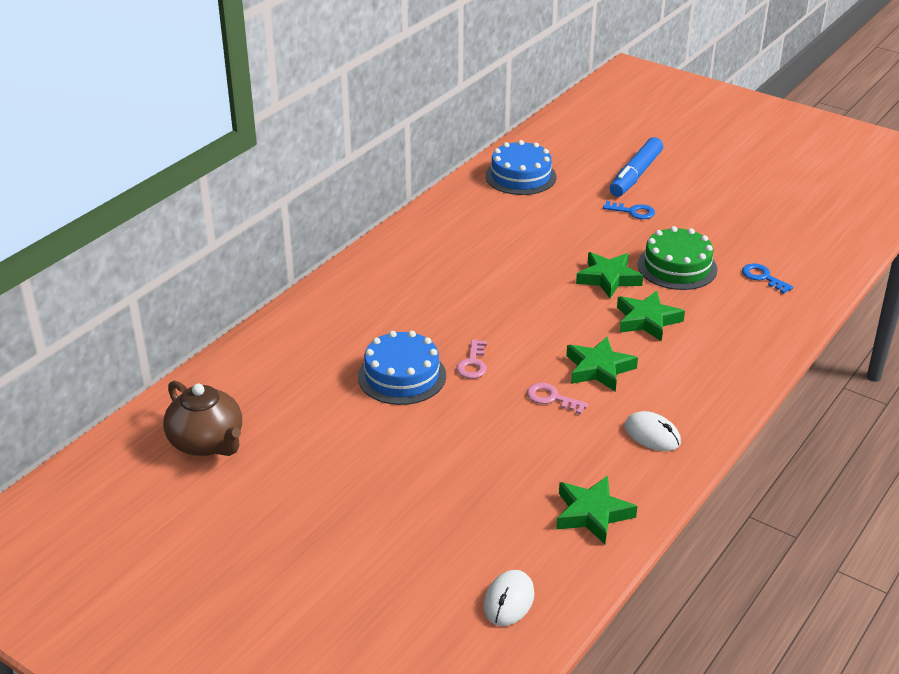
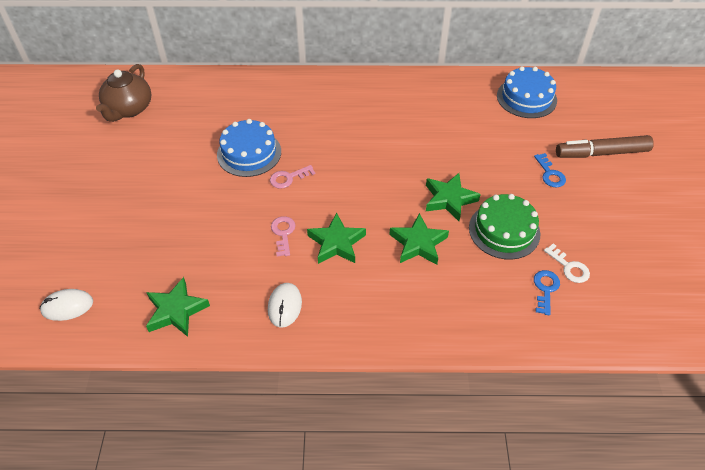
camera: 55 degrees right, 15 degrees up
(635, 175) = (601, 153): blue marker -> brown marker
(750, 254) = (569, 267): none -> white key

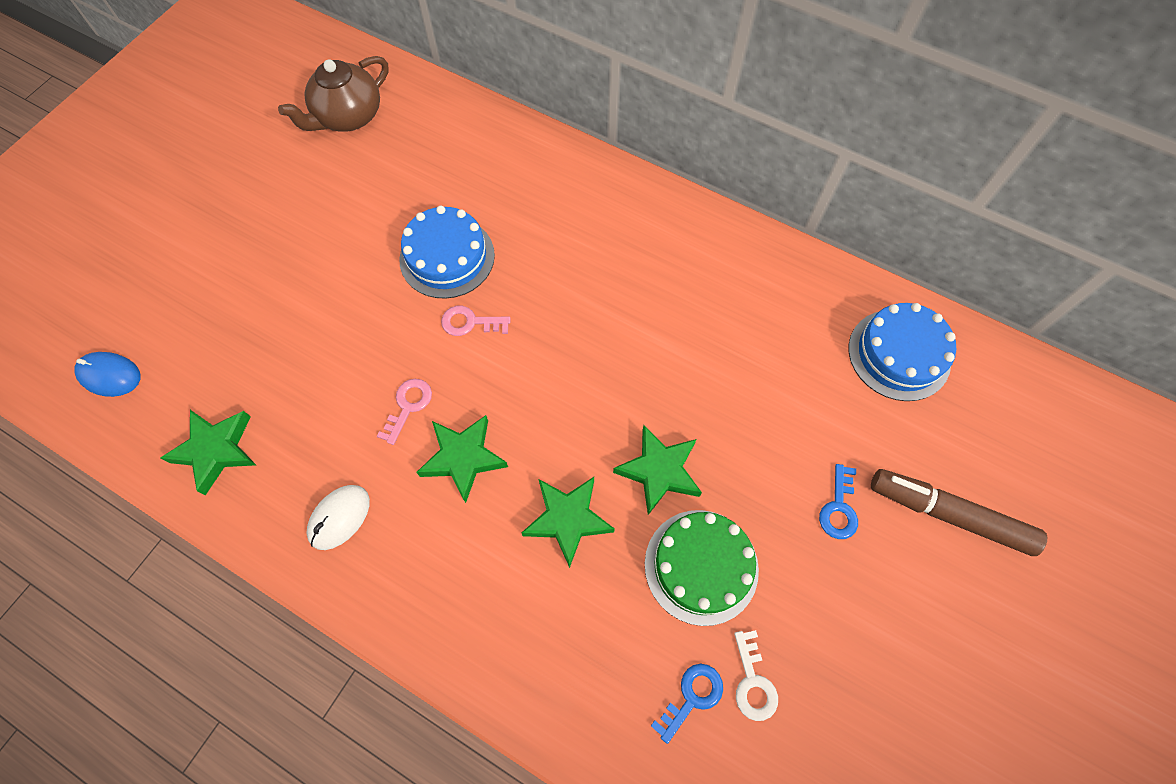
camera: 30 degrees right, 15 degrees up
(67, 306) = (110, 375): white mouse -> blue mouse

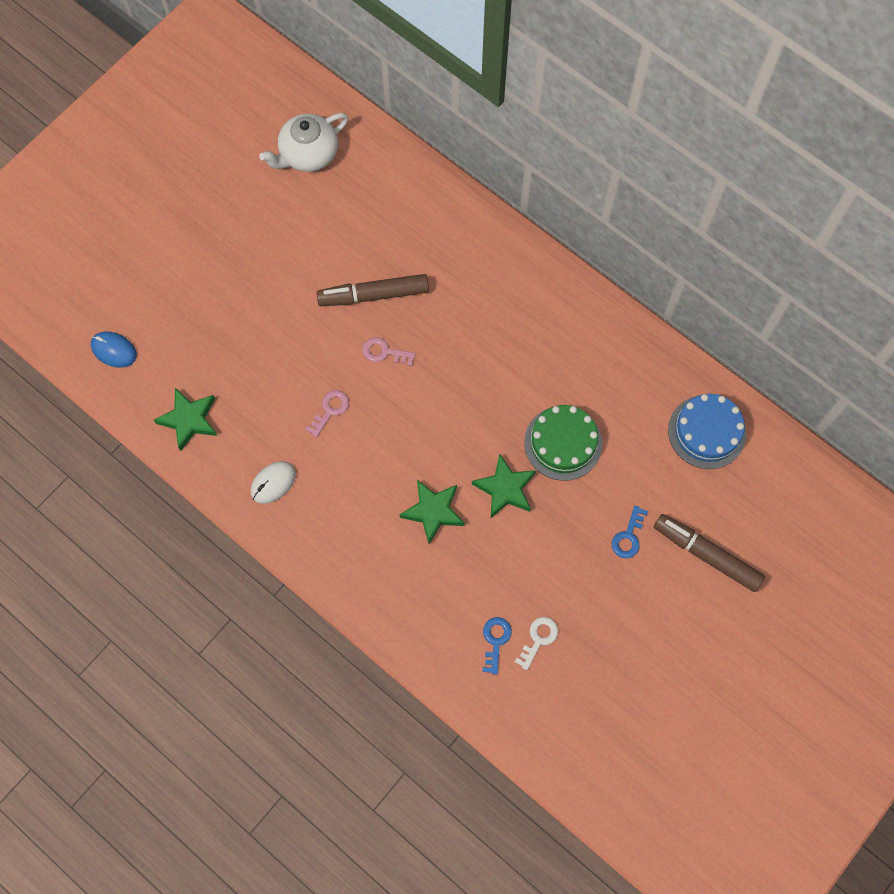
camera: 10 degrees right, 5 degrees up
(348, 117) = (308, 154): brown teapot -> white teapot
(447, 257) = (373, 295): blue cake -> brown marker
(463, 458) = (365, 455): green star -> none
(692, 697) = (495, 641): blue key -> blue key turned 45 degrees counterclockwise
(701, 566) = (520, 559): green cake -> green cake (563, 443)
(753, 682) = (538, 639): white key -> white key turned 150 degrees counterclockwise

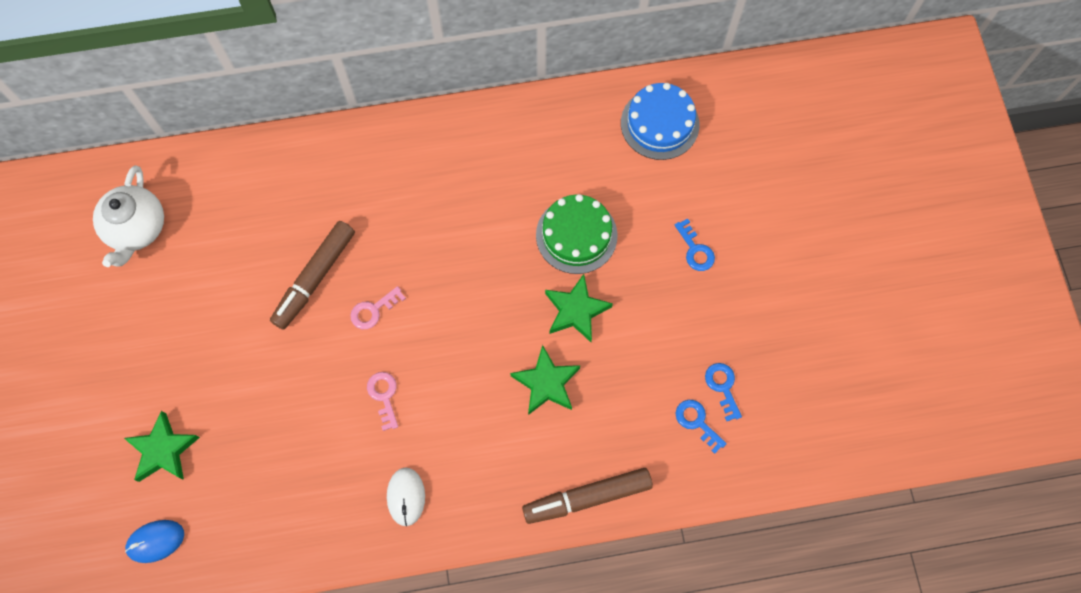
camera: 50 degrees left, 0 degrees up
(189, 420) = (283, 524): green star -> green star (163, 450)
(538, 639) = (722, 387): white key -> blue key
(706, 554) = (757, 205): brown marker -> brown marker (587, 497)

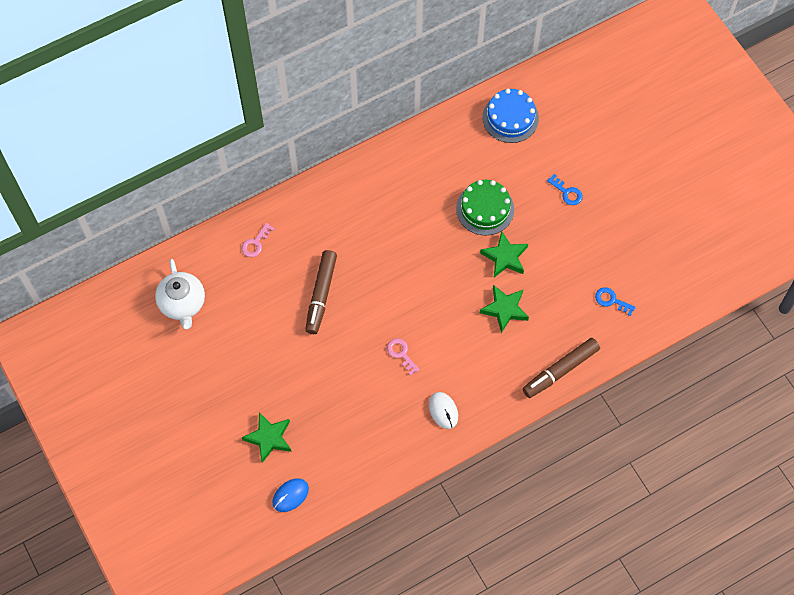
camera: 20 degrees left, 5 degrees down
(373, 310) = (370, 302): pink key -> pink key (256, 243)
(722, 387) = (619, 273): blue key -> none

